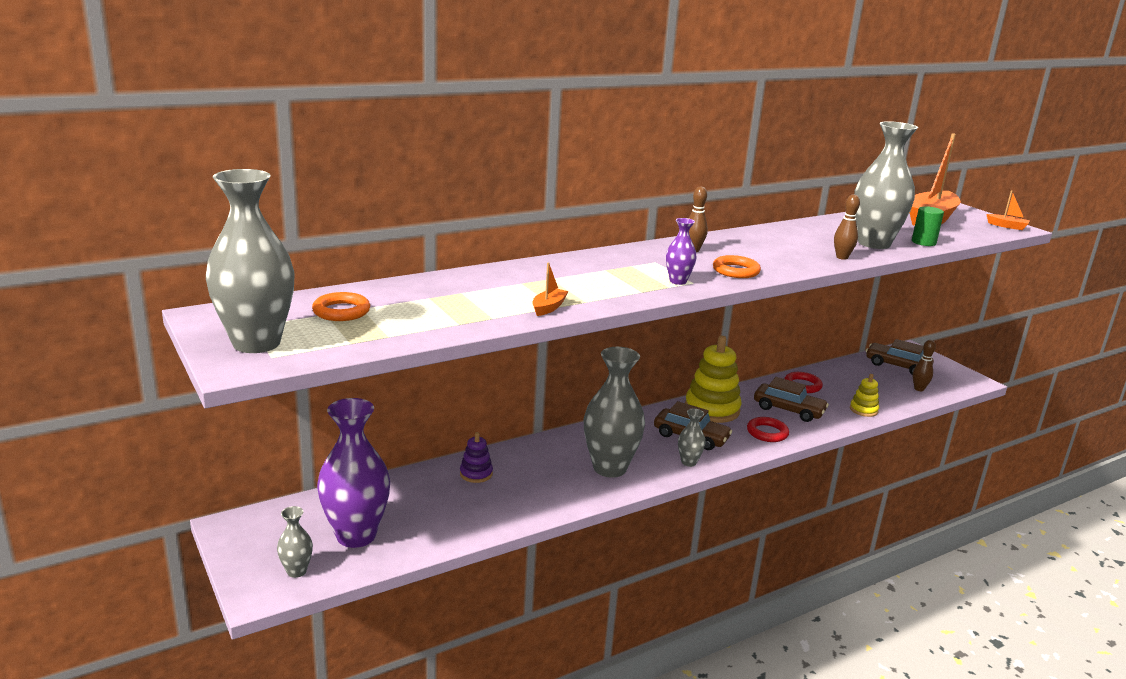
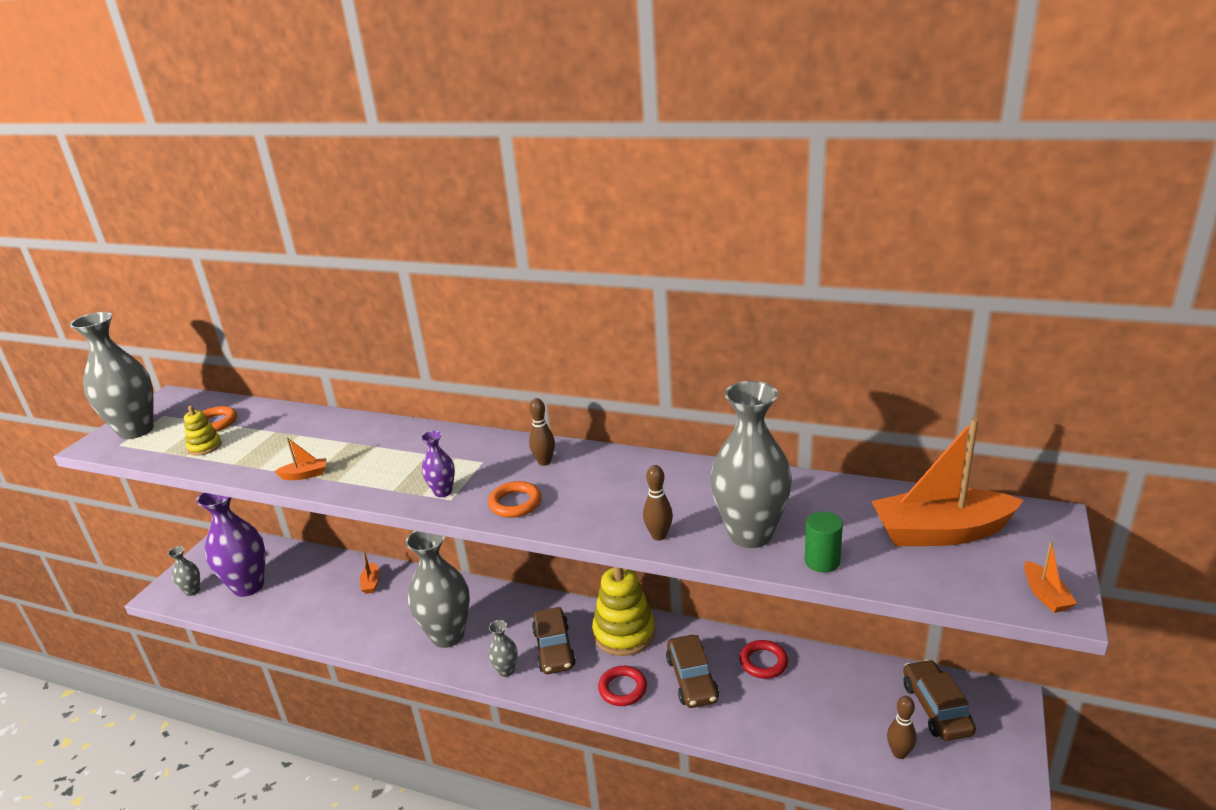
camera: 55 degrees right, 5 degrees up
(476, 474) = (371, 583): purple stacking toy -> orange boat
(863, 410) = (771, 731): yellow stacking toy -> yellow stacking toy (205, 447)

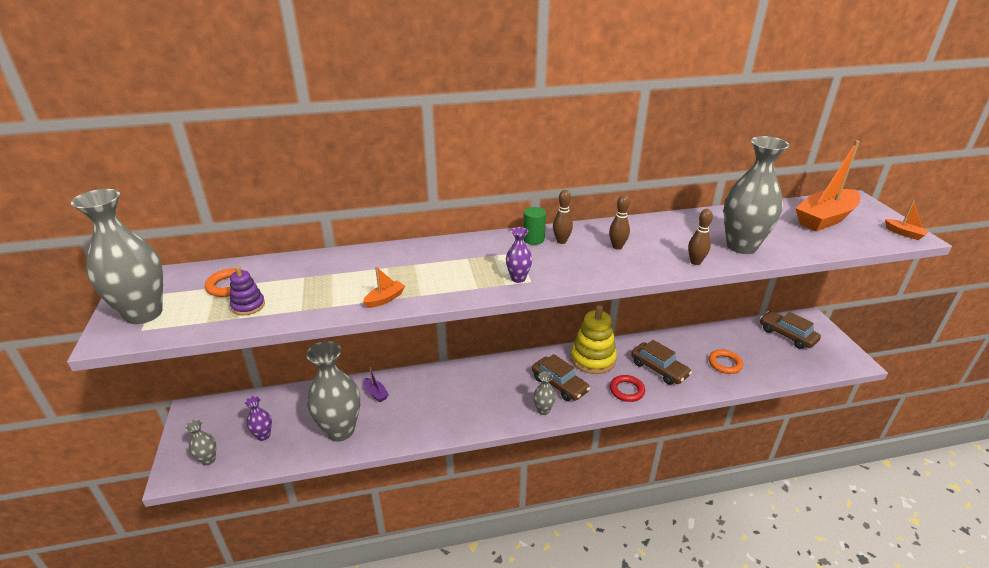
camera: 35 degrees left, 5 degrees up
(205, 447) = (248, 306): yellow stacking toy -> purple stacking toy
(248, 586) = (263, 435): purple vase -> purple vase, size x0.46
(371, 583) = (376, 393): orange boat -> purple boat
(447, 635) = (477, 405): grey vase -> grey vase (340, 430)
(515, 503) = (580, 270): orange ring -> orange ring (724, 364)
(763, 662) = (686, 345): red ring -> none
(822, 561) = (795, 249): green cylinder -> green cylinder (533, 239)
(899, 753) = (794, 363): brown bowling pin -> brown bowling pin (617, 247)

